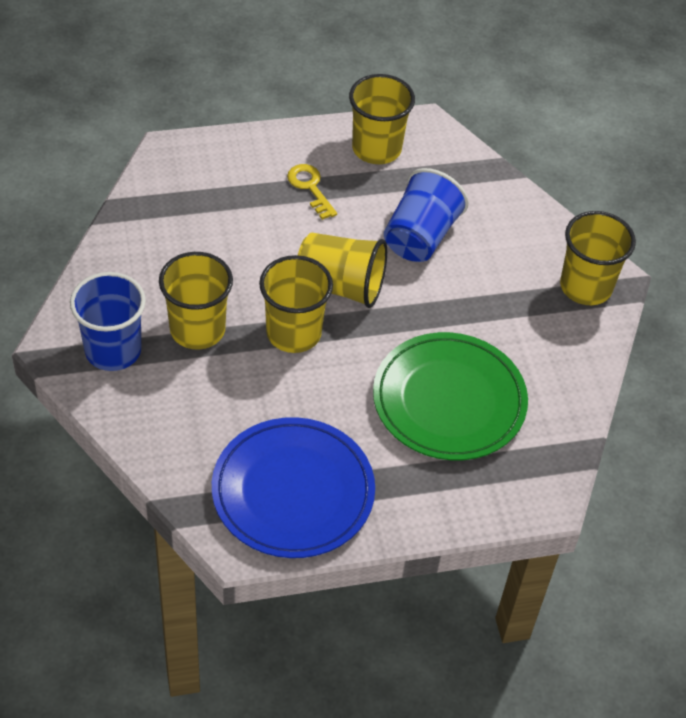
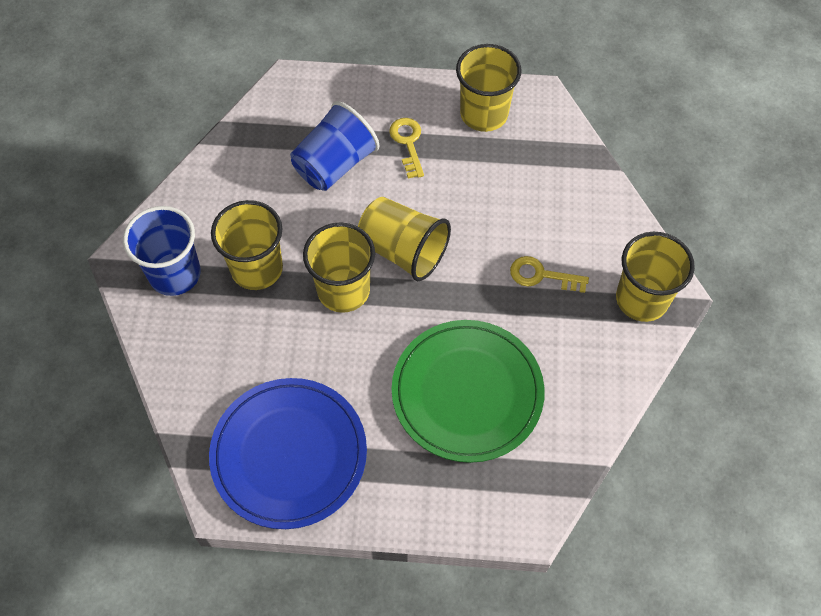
camera: 20 degrees right, 10 degrees up
(420, 236) = (496, 214): blue cup -> blue cup (335, 164)
(484, 283) = (541, 275): none -> yellow key

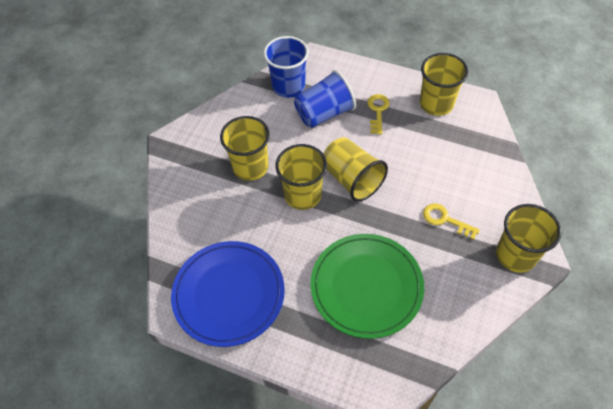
camera: 20 degrees right, 5 degrees down
(175, 274) = (197, 157): blue cup -> blue cup (288, 86)

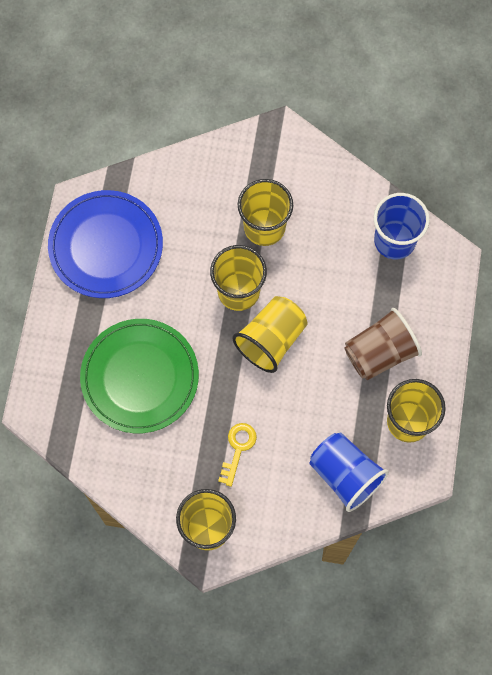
camera: 75 degrees right, 15 degrees up
(324, 113) = (361, 291): blue cup -> blue cup (345, 475)
(378, 111) = (379, 353): yellow key -> brown cup

